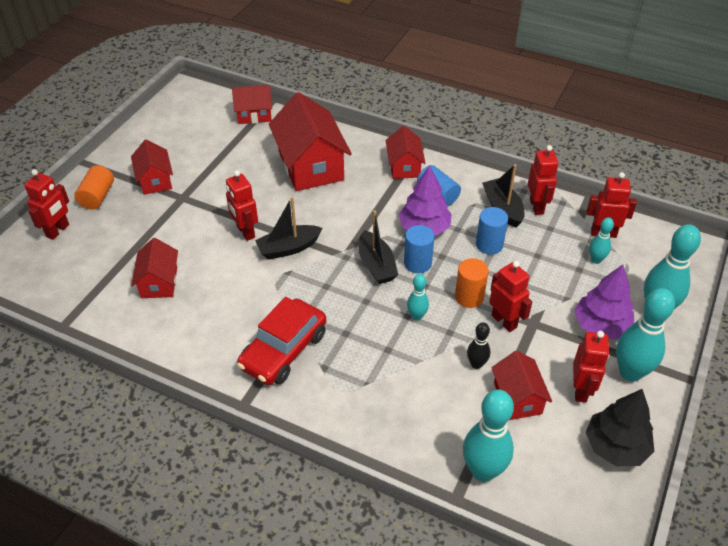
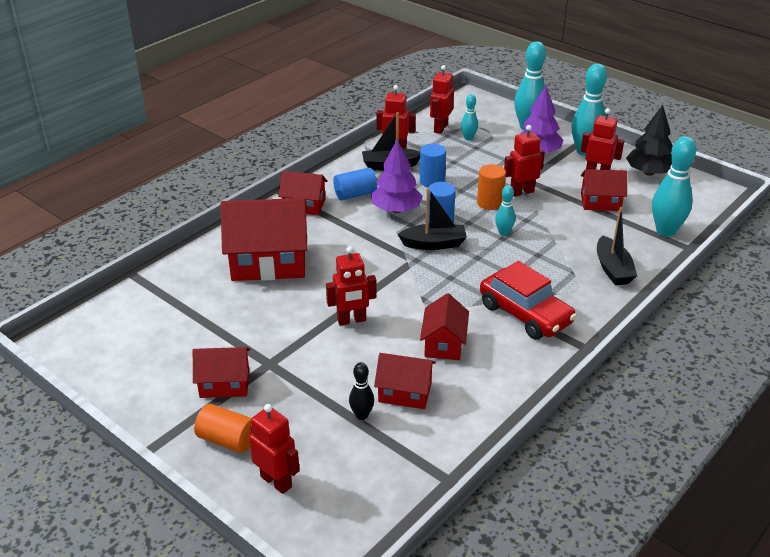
camera: 75 degrees left, 10 degrees down
(254, 115) = (149, 291): red house -> red house (444, 344)
(288, 248) = (389, 293): black boat -> black boat (613, 269)
(476, 364) = (563, 214): black bowling pin -> black bowling pin (361, 415)

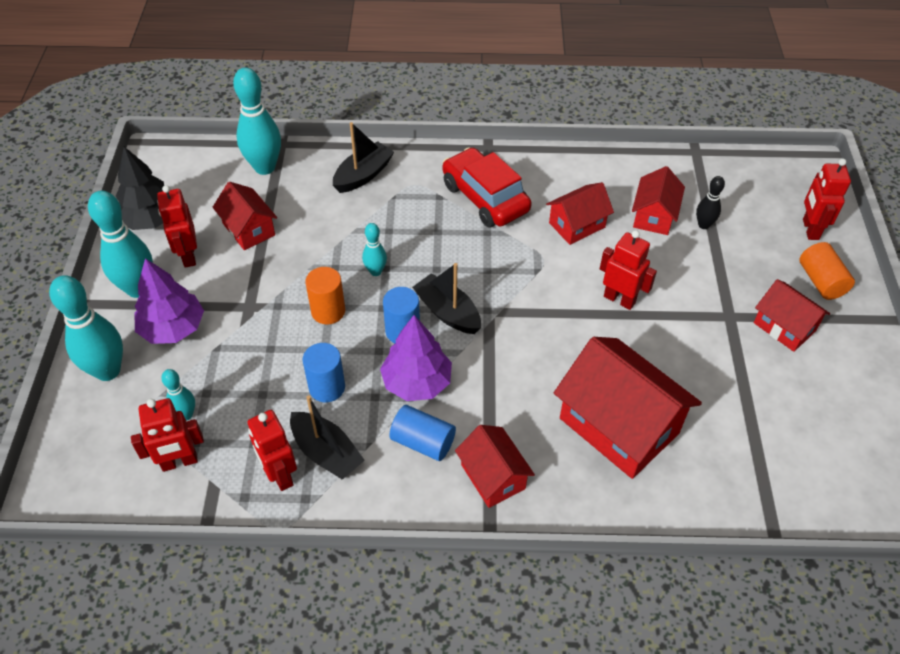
camera: 130 degrees left, 15 degrees up
(405, 392) = (654, 216): red house -> red house turned 45 degrees clockwise
(521, 192) = (281, 297): red robot -> none
(525, 314) = (485, 198): red car -> red car turned 45 degrees counterclockwise

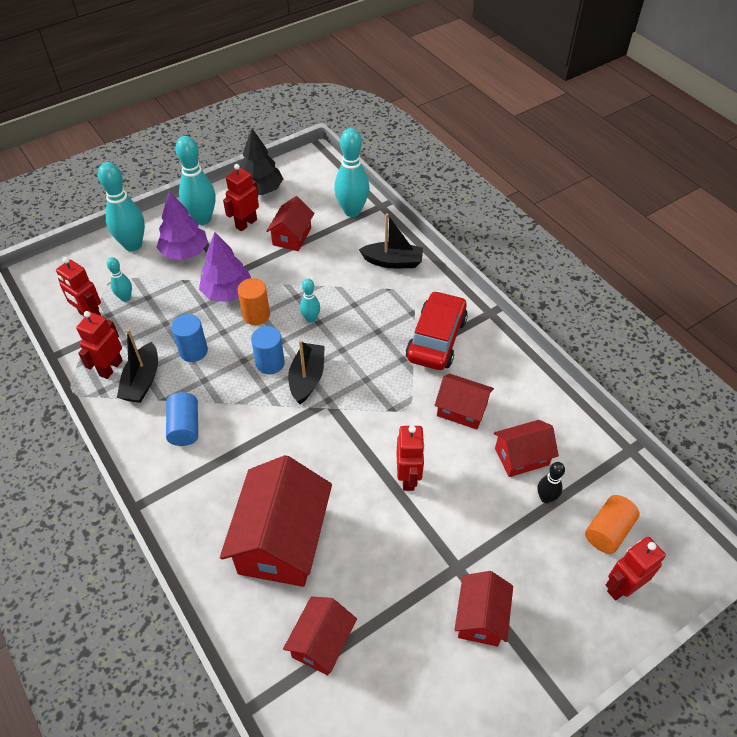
camera: 55 degrees right, 0 degrees up
(417, 382) = (232, 395): purple tree -> purple tree (227, 292)
(493, 476) = (182, 483): red house -> red house (321, 642)
(821, 281) = (563, 625): orange cylinder -> orange cylinder (608, 531)

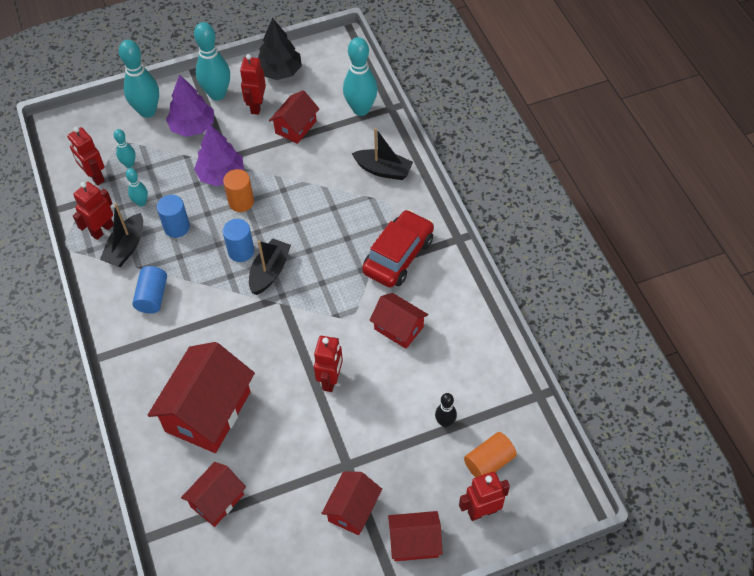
camera: 15 degrees right, 5 degrees up
(246, 223) = (256, 106): red robot -> red robot turned 45 degrees counterclockwise
(311, 319) = (289, 215): turquoise bowling pin -> turquoise bowling pin (141, 202)
(521, 456) = (437, 381): red house -> red house (414, 542)

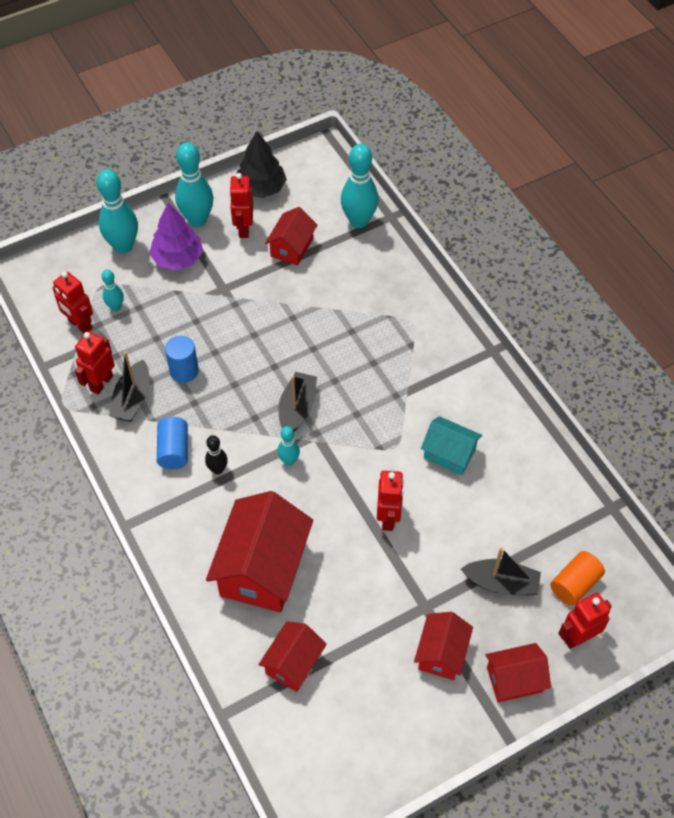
camera: 10 degrees left, 0 degrees up
(141, 202) = (138, 348): turquoise bowling pin -> turquoise bowling pin (289, 460)
(221, 174) = (221, 308): purple tree -> none
(241, 202) = (249, 336): orange cylinder -> none
(241, 251) = (261, 389): blue cylinder -> none
(383, 170) = (397, 285): black boat -> black boat (501, 583)
(398, 256) = (433, 376): red car -> none
(398, 328) = (449, 453): red house -> turquoise house
(445, 422) = (520, 548): black bowling pin -> black bowling pin (218, 469)

